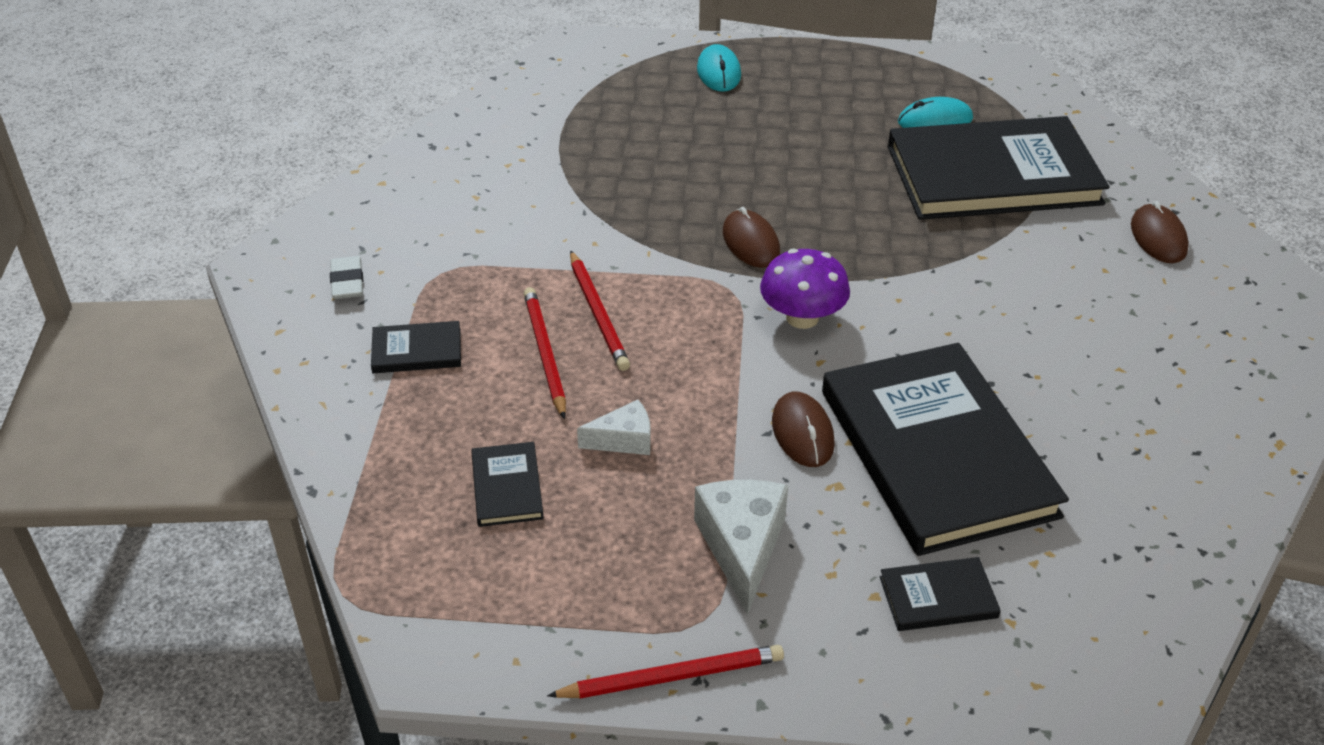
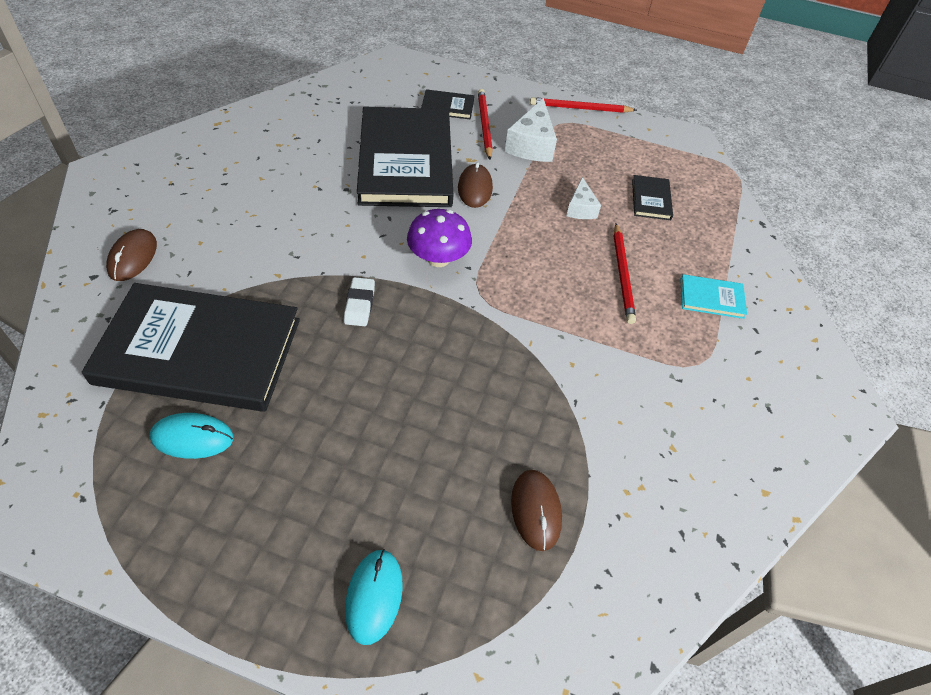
camera: 170 degrees left, 10 degrees up
(347, 282) = (773, 372): white eraser -> white eraser (359, 304)
(417, 350) = (711, 298): black book -> turquoise book
(598, 313) = (581, 296): red pencil -> red pencil (484, 125)
(624, 440) = (580, 208): white cheese -> white cheese turned 90 degrees counterclockwise
(750, 242) = (446, 331): brown mouse -> brown mouse (536, 510)

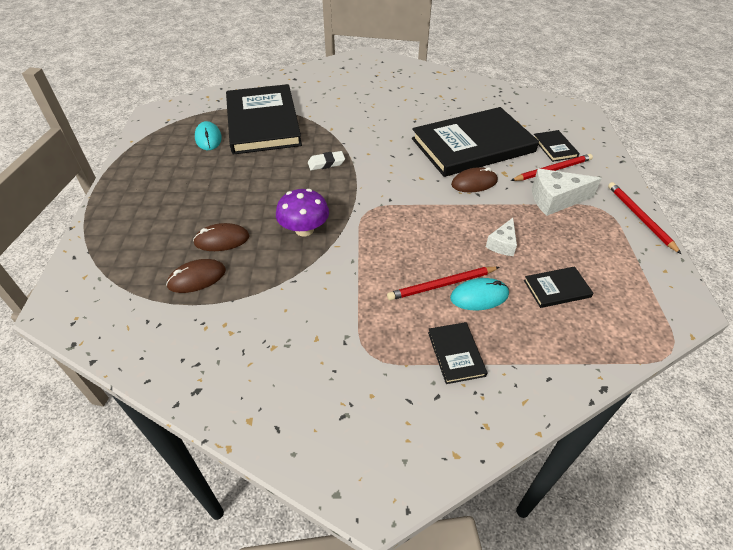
camera: 75 degrees right, 5 degrees down
(133, 257) = (314, 84): brown mouse -> brown mouse (222, 240)
(374, 596) = (128, 224): turquoise mouse -> turquoise mouse (479, 296)
(438, 258) = (388, 184): purple mushroom -> purple mushroom (304, 229)
(580, 208) = (502, 244): white cheese -> white cheese turned 45 degrees counterclockwise
(711, 298) = (456, 354): turquoise book -> black book

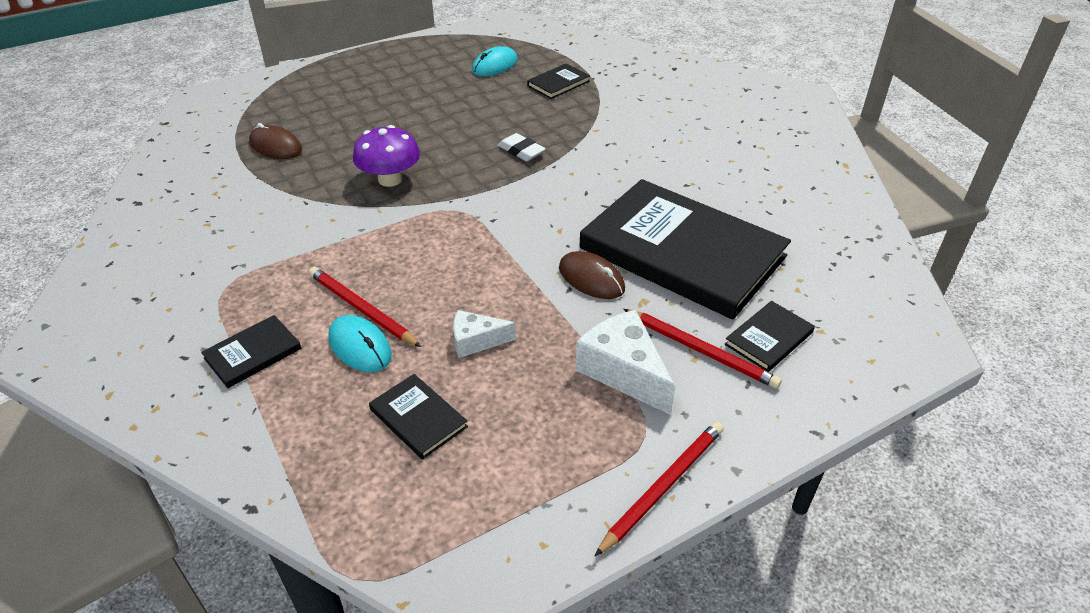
camera: 60 degrees right, 5 degrees down
(222, 240) = (338, 138): brown mouse -> none
(263, 122) = (558, 83): black book -> black book, size x0.40

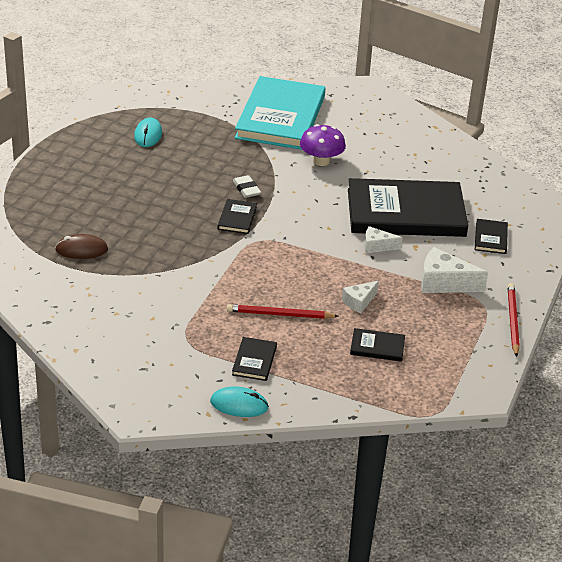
camera: 40 degrees left, 5 degrees down
(360, 346) = (305, 331): turquoise mouse -> turquoise mouse (239, 405)
(390, 179) = (190, 239): purple mushroom -> purple mushroom (321, 161)
(521, 151) = (246, 189): white eraser -> white eraser turned 60 degrees clockwise
(558, 83) = (209, 133): black book -> black book (237, 218)
(591, 278) = (377, 246): brown mouse -> white cheese
(657, 93) = (280, 117): none -> turquoise book
(701, 350) = (467, 257): red pencil -> none

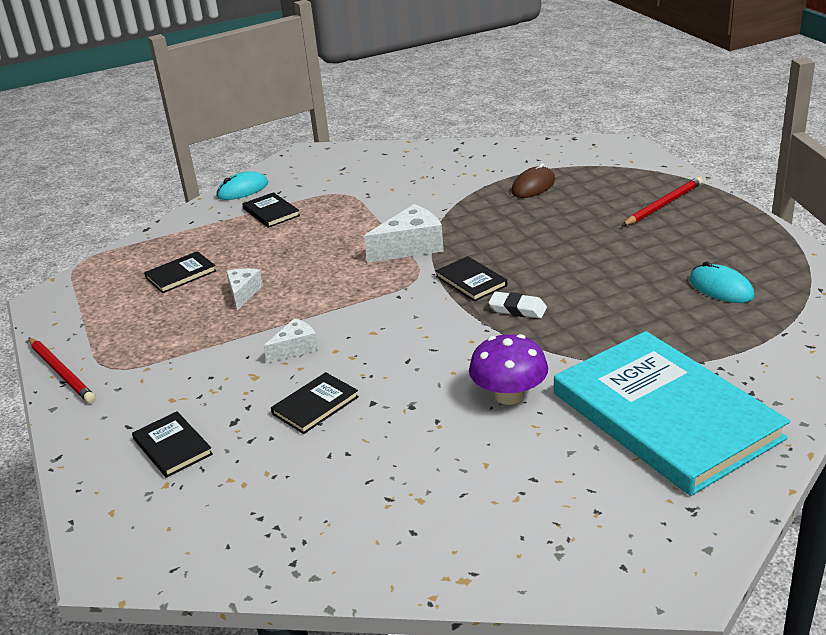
camera: 140 degrees right, 5 degrees down
(279, 314) = (299, 245): red pencil -> red pencil (663, 204)
(406, 212) = (315, 405): black book -> black book, size x0.40
(444, 283) = (177, 360): white cheese -> white cheese (411, 247)

